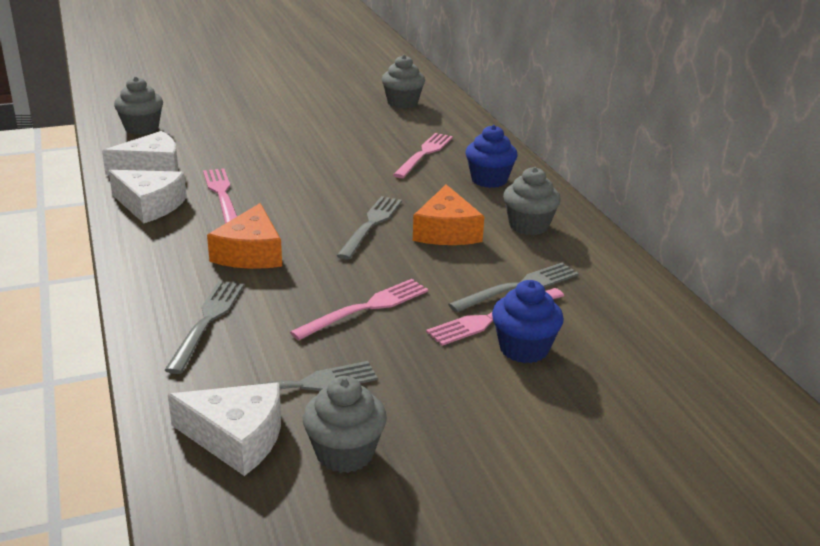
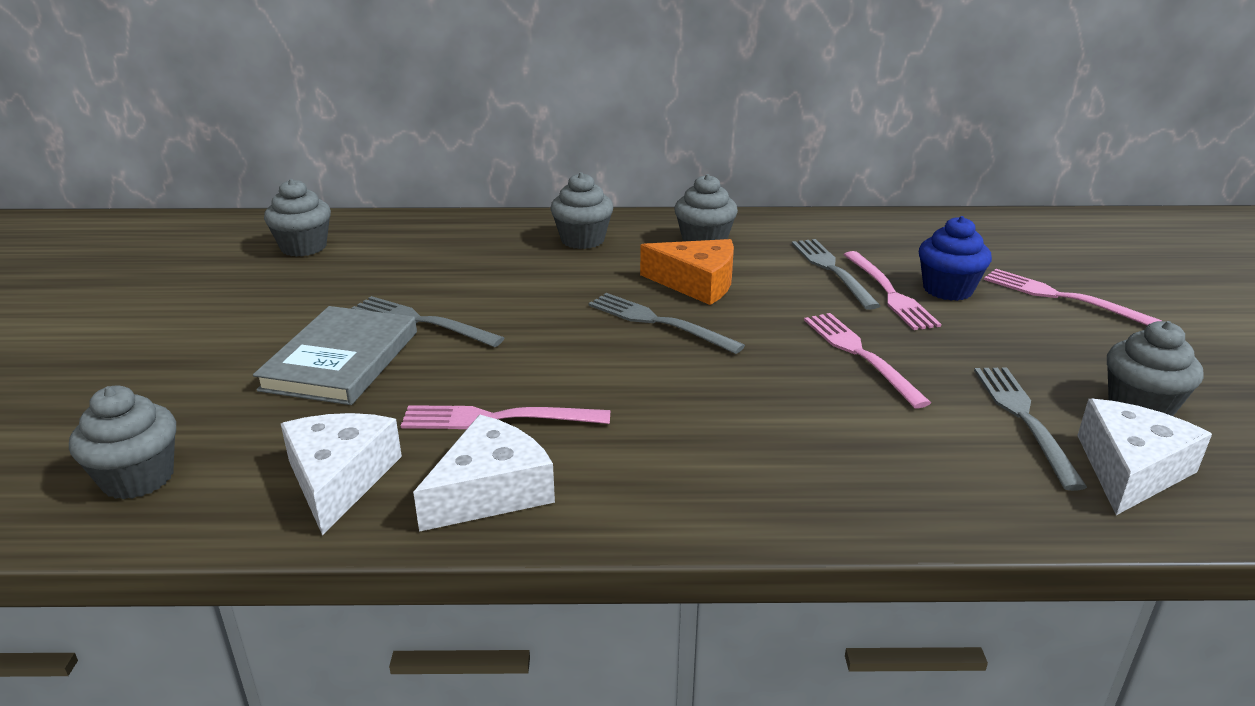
camera: 70 degrees left, 0 degrees up
(207, 321) = (876, 467): grey fork -> grey fork (421, 322)
(250, 253) = (699, 414): orange cheese -> none
(267, 143) = (341, 360): none -> grey book
(424, 154) = (482, 261): pink fork -> pink fork (1061, 297)
(489, 180) = (582, 240): blue cupcake -> grey cupcake

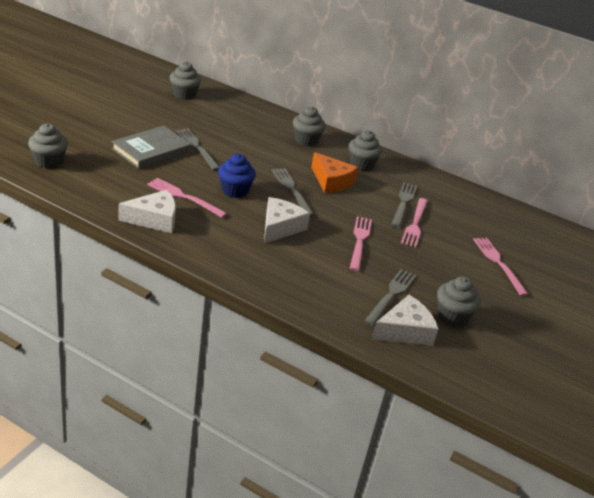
camera: 25 degrees right, 5 degrees up
(339, 479) = (110, 192): white cheese -> white cheese (280, 227)
(947, 289) = (446, 235): blue cupcake -> blue cupcake (235, 191)

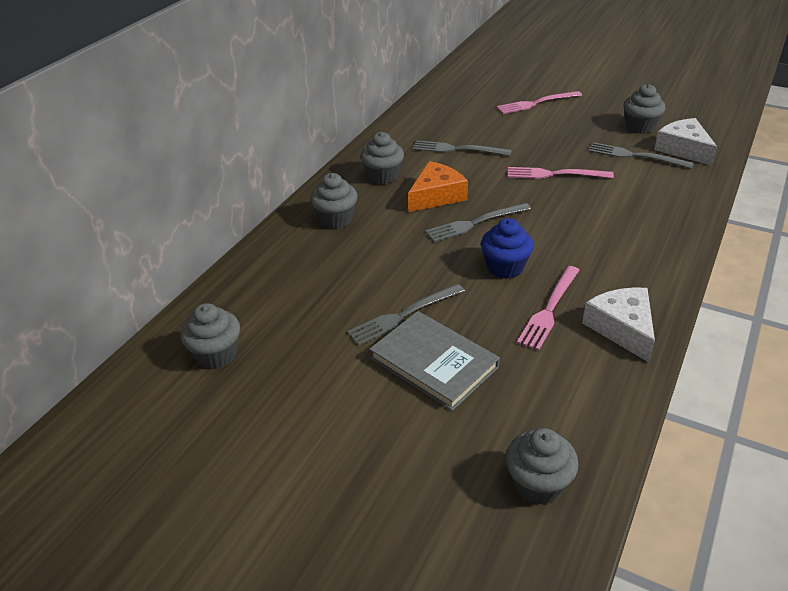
camera: 85 degrees left, 5 degrees up
(280, 227) = (565, 226): white cheese -> none
(415, 224) = (497, 143): pink fork -> none

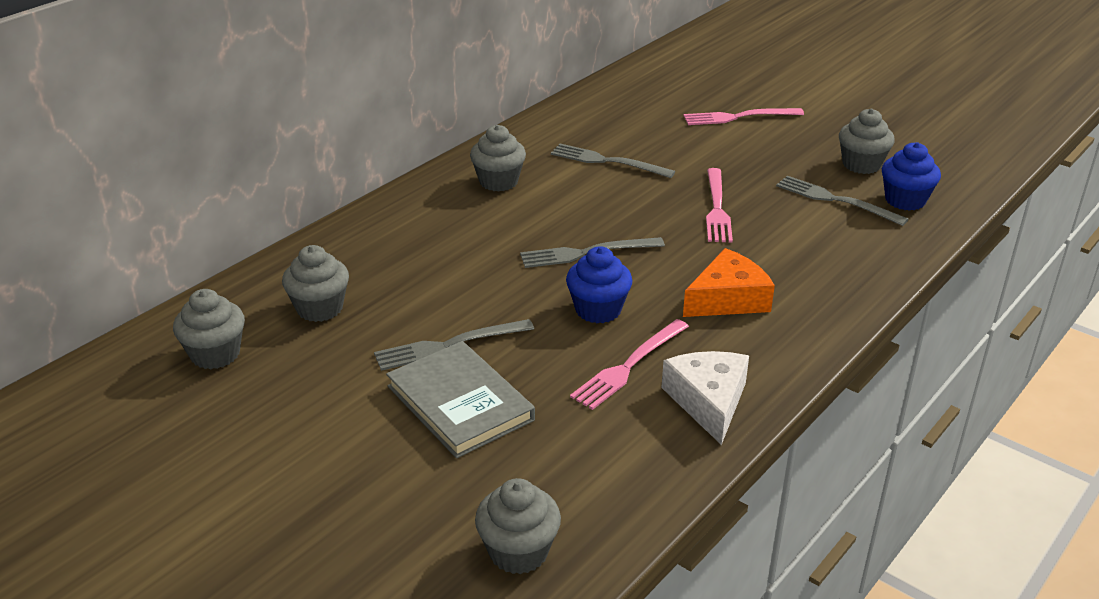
camera: 10 degrees right, 5 degrees down
(336, 219) = (418, 224): grey cupcake -> grey cupcake (319, 308)
(436, 196) = (554, 214): orange cheese -> orange cheese (728, 299)
(554, 174) = (717, 208): pink fork -> pink fork turned 105 degrees counterclockwise
(683, 149) = (905, 200): white cheese -> blue cupcake

